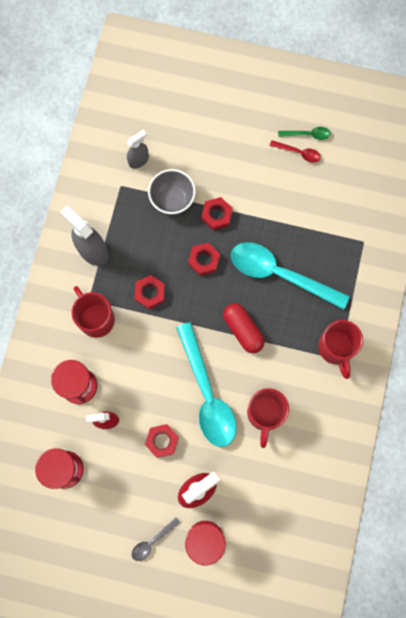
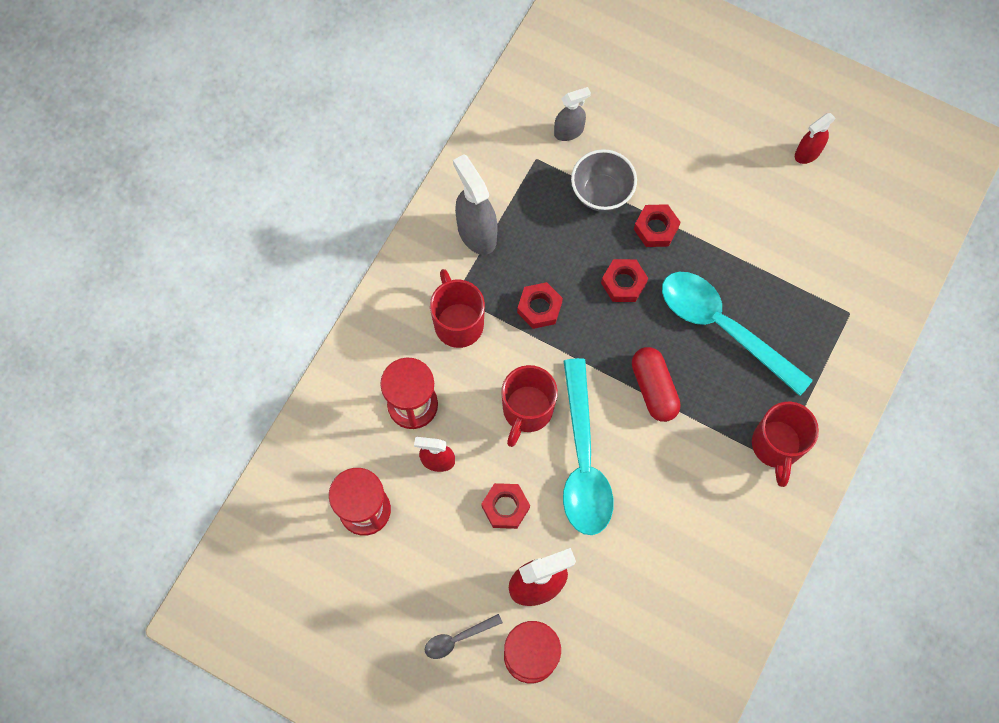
camera: 15 degrees right, 5 degrees down
(265, 414) = (655, 509): red mug -> red mug (527, 411)
(298, 153) = (788, 174): red spoon -> none
(308, 134) = (807, 153): green spoon -> red spray bottle

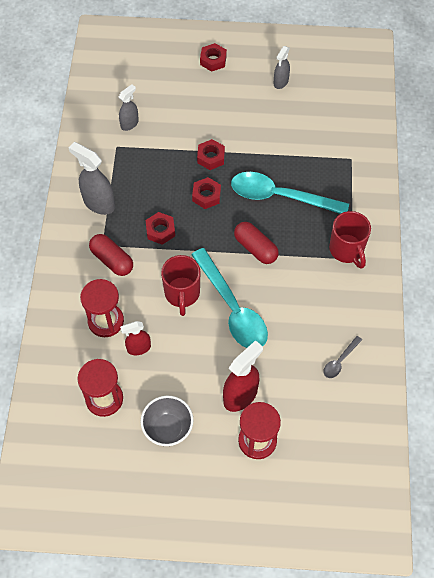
camera: 25 degrees left, 10 degrees down
(457, 638) = (204, 451): grey spoon -> grey spoon (339, 361)
(458, 322) = (112, 260): red mug -> red capsule
(505, 507) = (196, 357): red nut -> red nut (213, 60)
(601, 193) = (167, 150): grey bowl -> grey bowl (168, 428)
(807, 153) = (280, 82): red spray bottle -> grey spray bottle

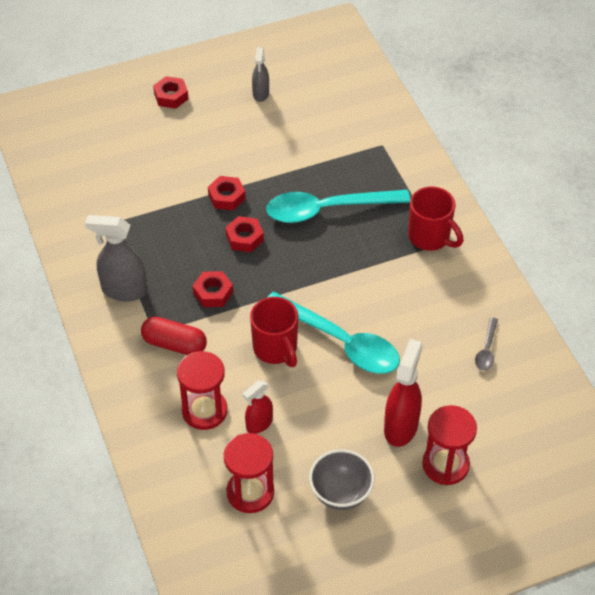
camera: 25 degrees left, 10 degrees down
(129, 124) = (112, 194): grey spray bottle -> none
(255, 248) = (330, 271): red capsule -> none

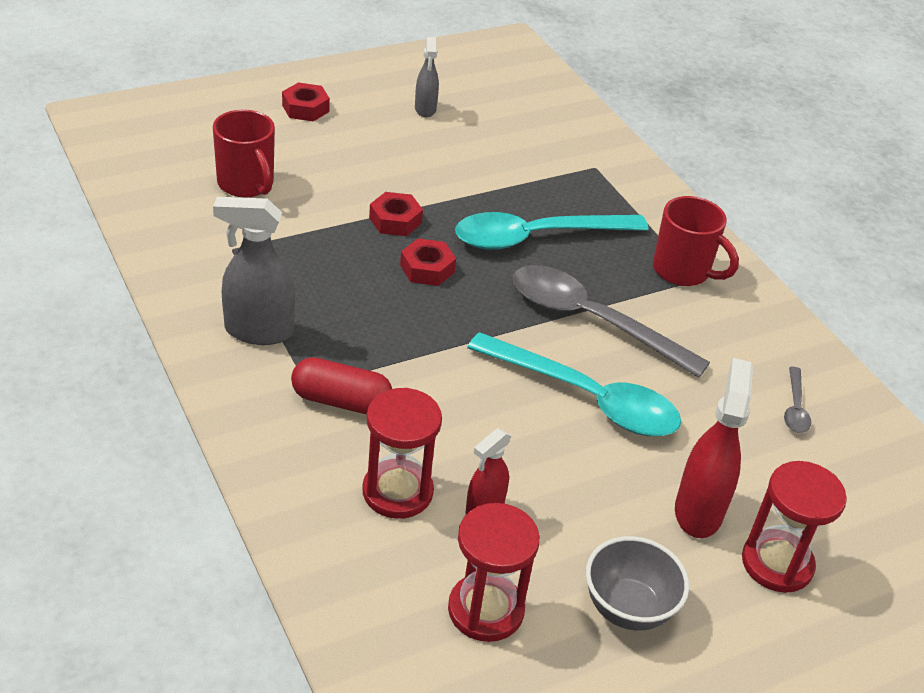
camera: 10 degrees left, 10 degrees down
(213, 293) = (391, 335): red nut -> none
(276, 349) = (493, 407): red mug -> red mug (246, 184)
(355, 280) = (591, 320): none -> grey spoon

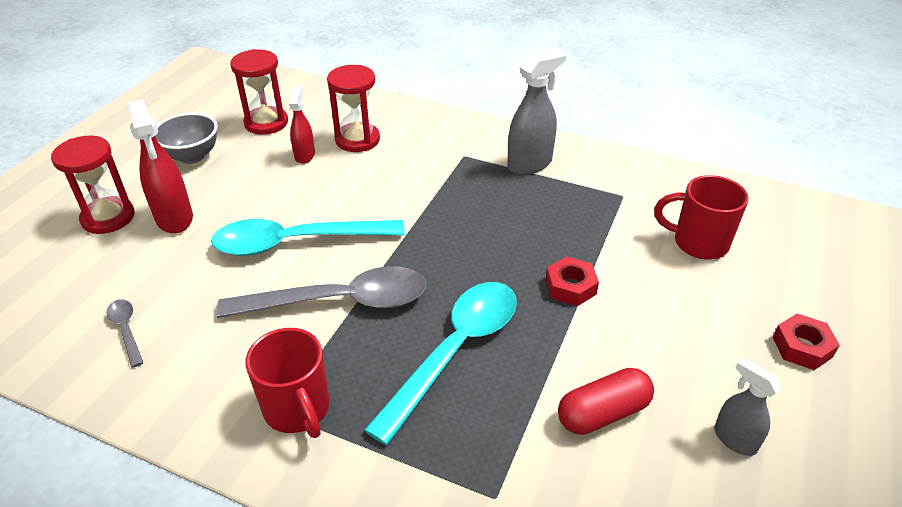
camera: 145 degrees right, 0 degrees up
(341, 401) = (437, 159): red capsule -> red capsule (603, 413)
(427, 268) = (497, 263): red nut -> none
(683, 271) = (298, 409): red mug -> red mug turned 120 degrees counterclockwise

